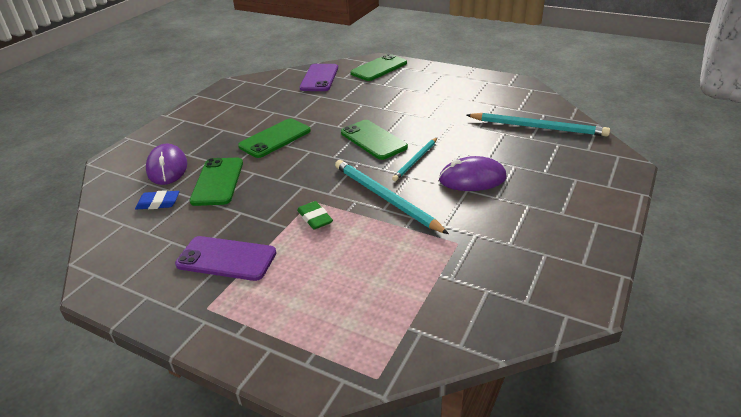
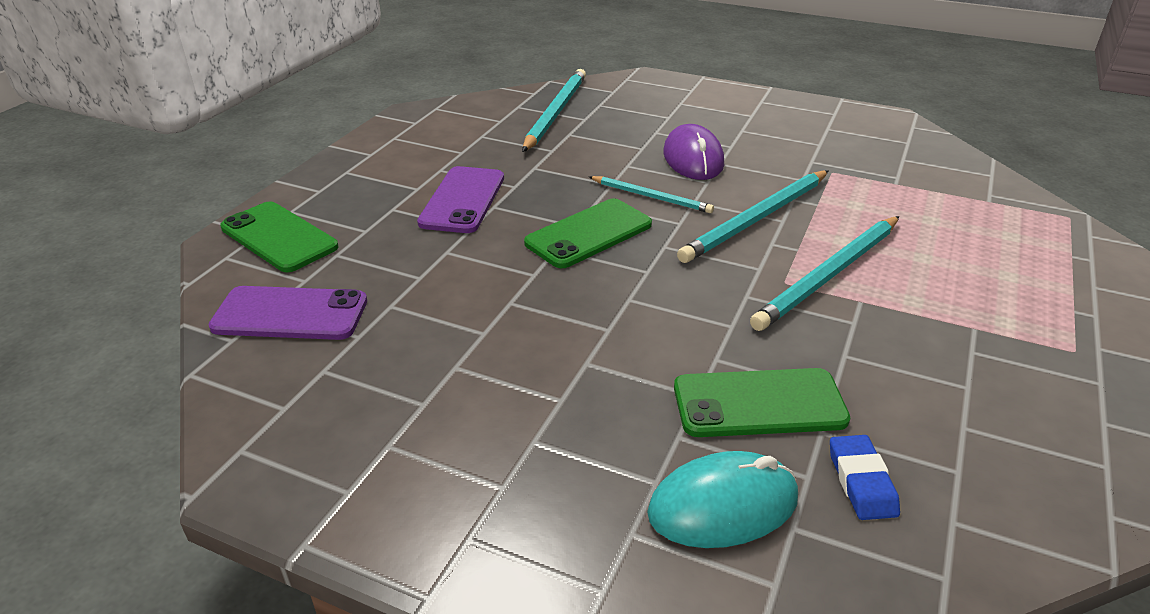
camera: 95 degrees left, 0 degrees up
(167, 168) = (723, 505): purple mouse -> turquoise mouse
(226, 259) = (967, 350): purple phone -> purple phone (462, 200)
(275, 138) = (581, 348): green phone -> none
(315, 218) = (828, 275): green eraser -> turquoise pencil

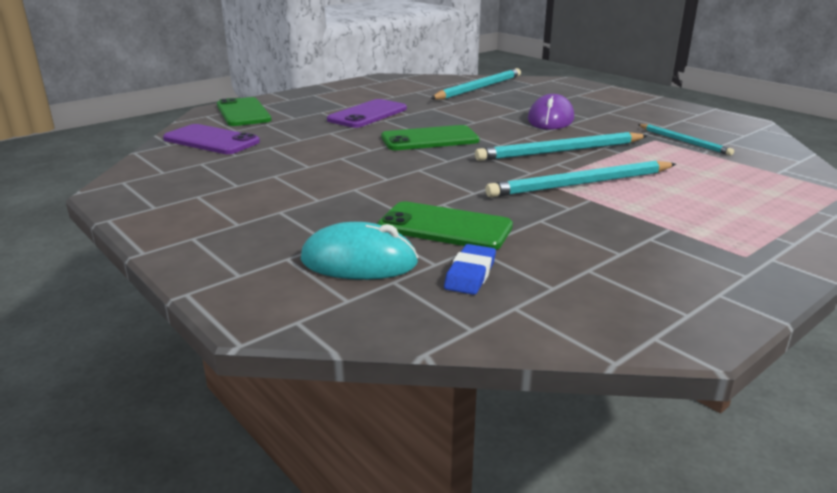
camera: 25 degrees right, 10 degrees down
(651, 197) = (495, 131): turquoise pencil -> turquoise pencil (684, 141)

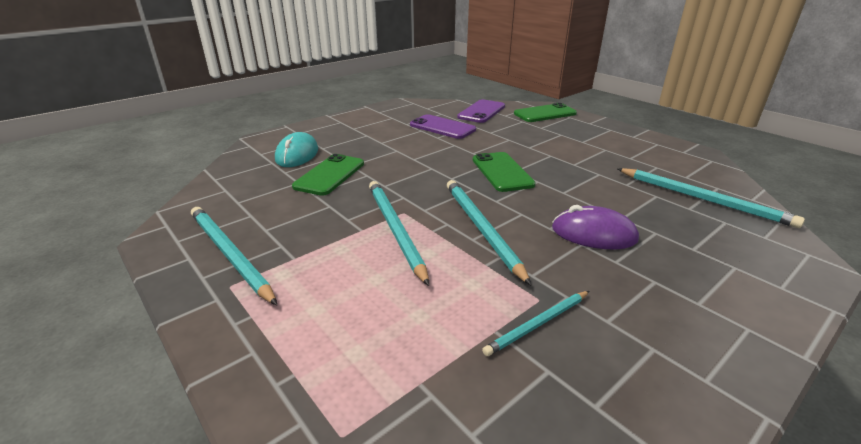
camera: 90 degrees right, 5 degrees up
(367, 114) = (562, 149): purple phone -> purple phone (442, 127)
(470, 274) = (267, 180): blue eraser -> none
(689, 266) = (230, 254): none -> turquoise pencil

